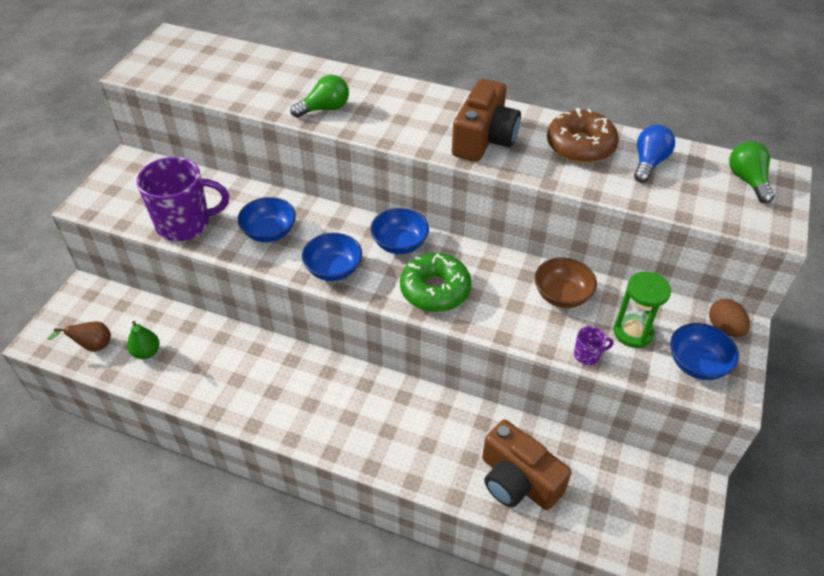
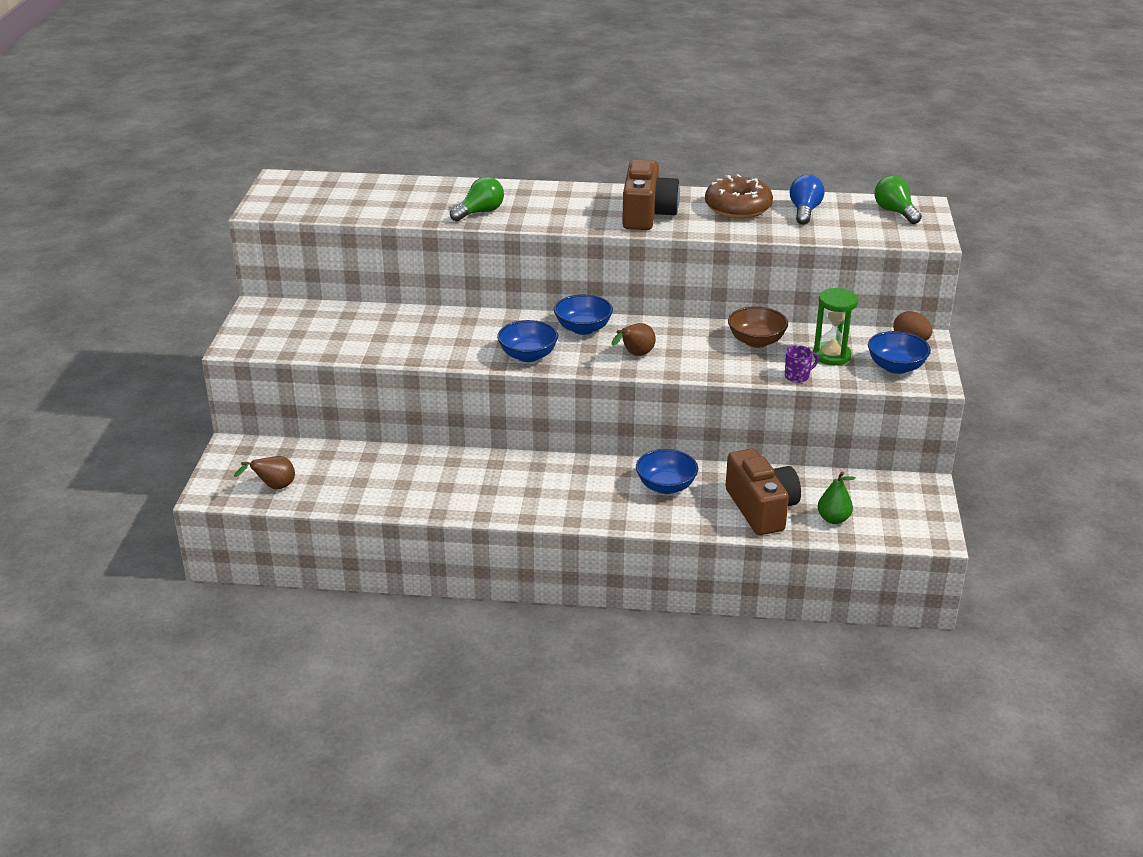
camera: 15 degrees left, 15 degrees down
(146, 352) = (336, 482): green pear -> green pear (833, 519)
(185, 224) = (354, 345): purple mug -> none
(269, 232) = (446, 339): blue bowl -> blue bowl (666, 486)
(435, 290) = (635, 355): green donut -> brown pear
(517, 480) = (761, 508): brown camera -> brown camera turned 135 degrees counterclockwise

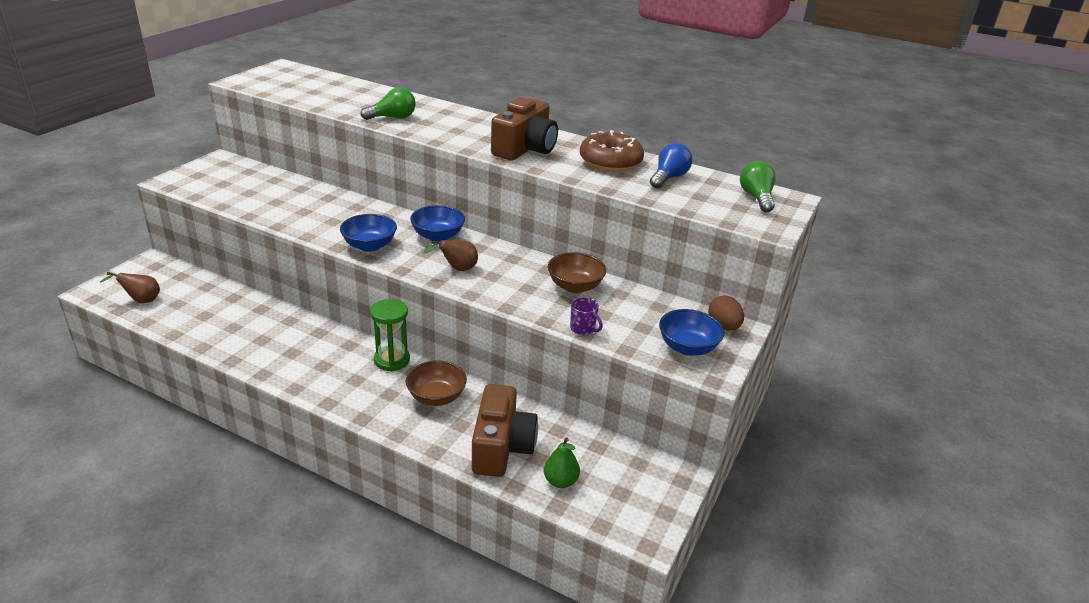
camera: 20 degrees right, 0 degrees up
(666, 486) = (436, 397): blue bowl -> brown bowl
(797, 376) = (583, 329): purple mug -> purple mug turned 45 degrees clockwise
(831, 356) = (633, 319): green hourglass -> green hourglass (392, 360)

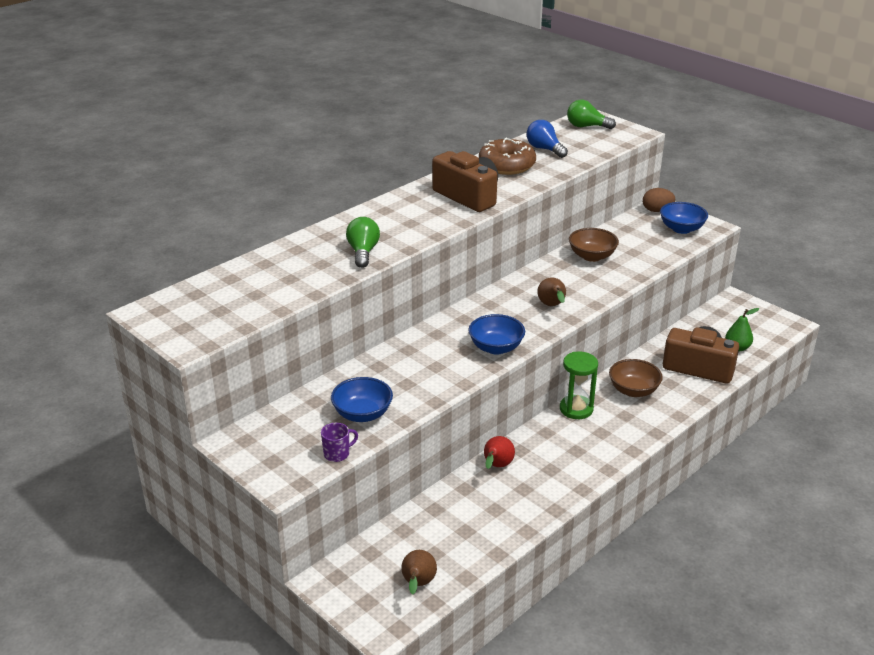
camera: 70 degrees left, 0 degrees up
(293, 322) = (497, 466): none -> red pear
(438, 236) = (488, 309): blue bowl -> blue bowl (362, 414)
(583, 329) = (653, 263): purple mug -> purple mug (337, 454)

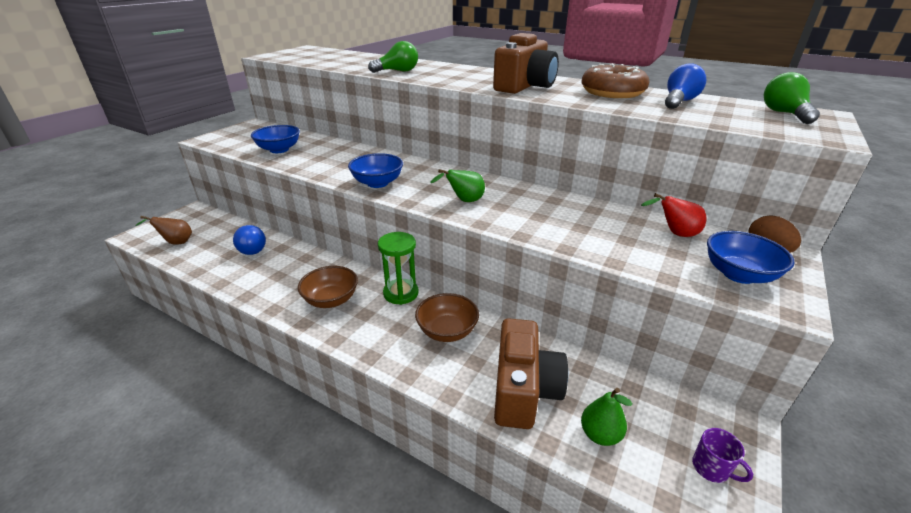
camera: 75 degrees right, 0 degrees up
(337, 454) = (233, 148): purple mug -> purple mug (711, 468)
(458, 510) = (254, 248): none -> blue light bulb
(497, 466) = (309, 259): red pear -> red pear (675, 234)
(552, 306) = (464, 201): brown pear -> green pear
(592, 256) = (587, 214): brown bowl -> brown bowl (331, 300)

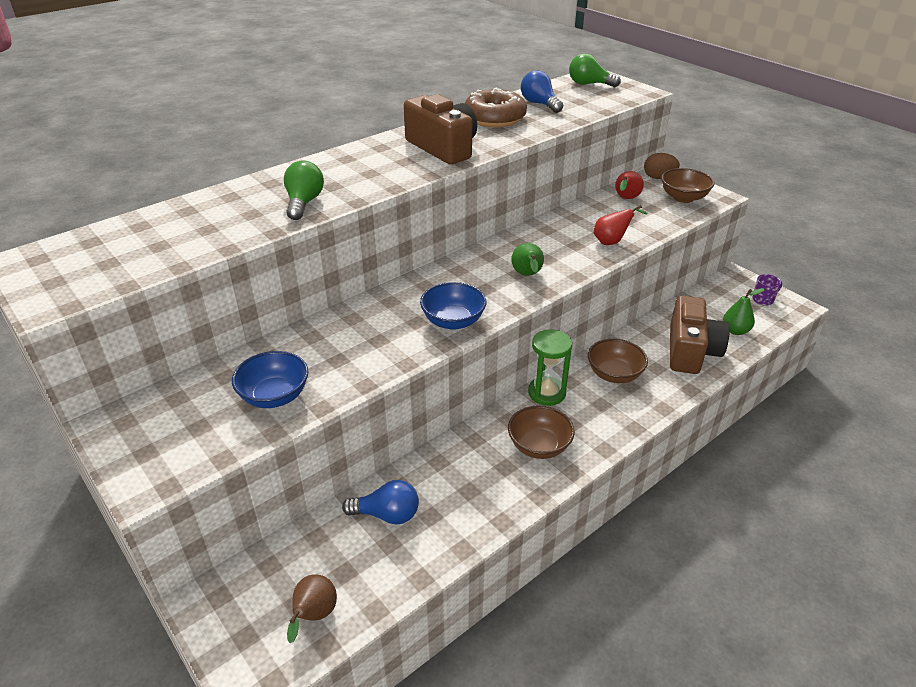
camera: 70 degrees left, 5 degrees up
(523, 389) = (691, 351): brown camera -> brown camera turned 75 degrees clockwise
(566, 235) = (612, 242): none -> red pear
(738, 274) = (683, 198): blue bowl -> brown bowl

